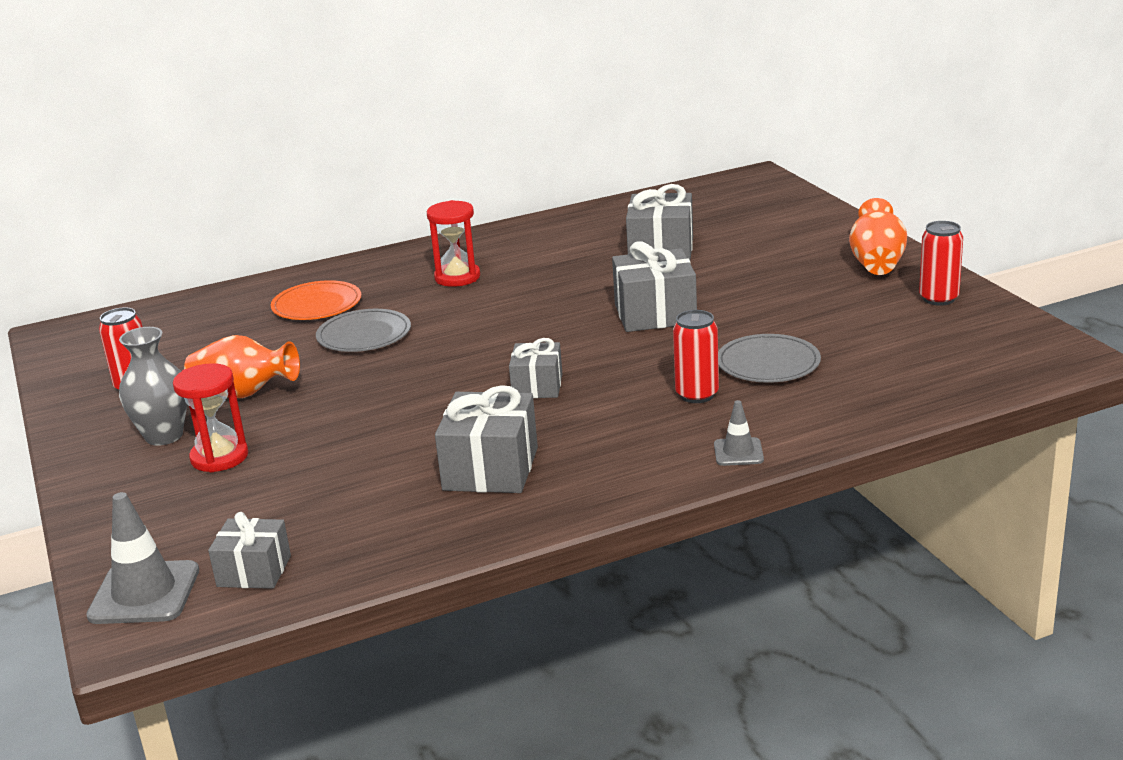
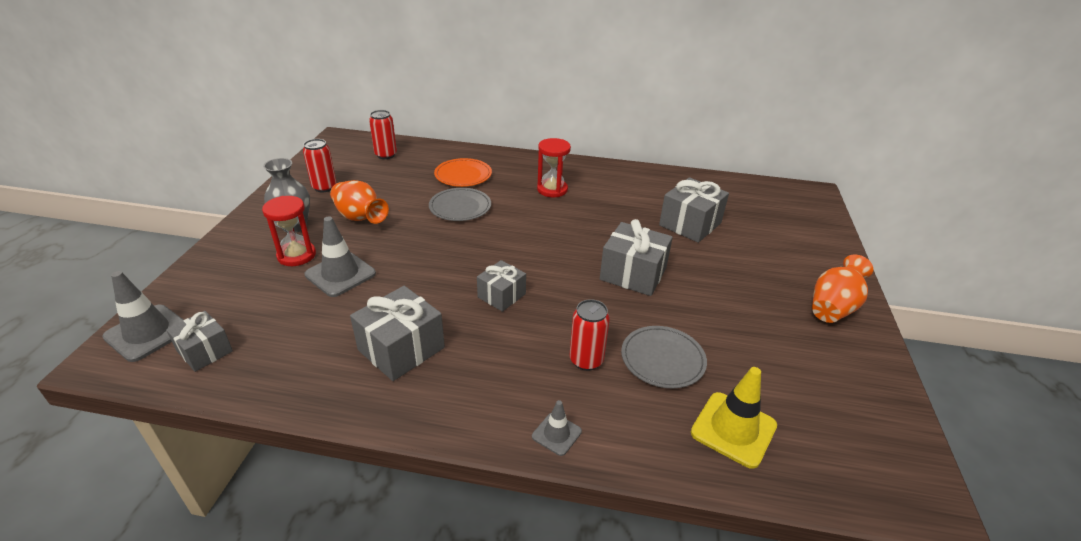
camera: 30 degrees right, 10 degrees up
(311, 448) = (340, 274): none -> grey traffic cone
(886, 381) = (733, 429): none -> yellow traffic cone
(938, 299) = (854, 367): red can -> red can (386, 155)

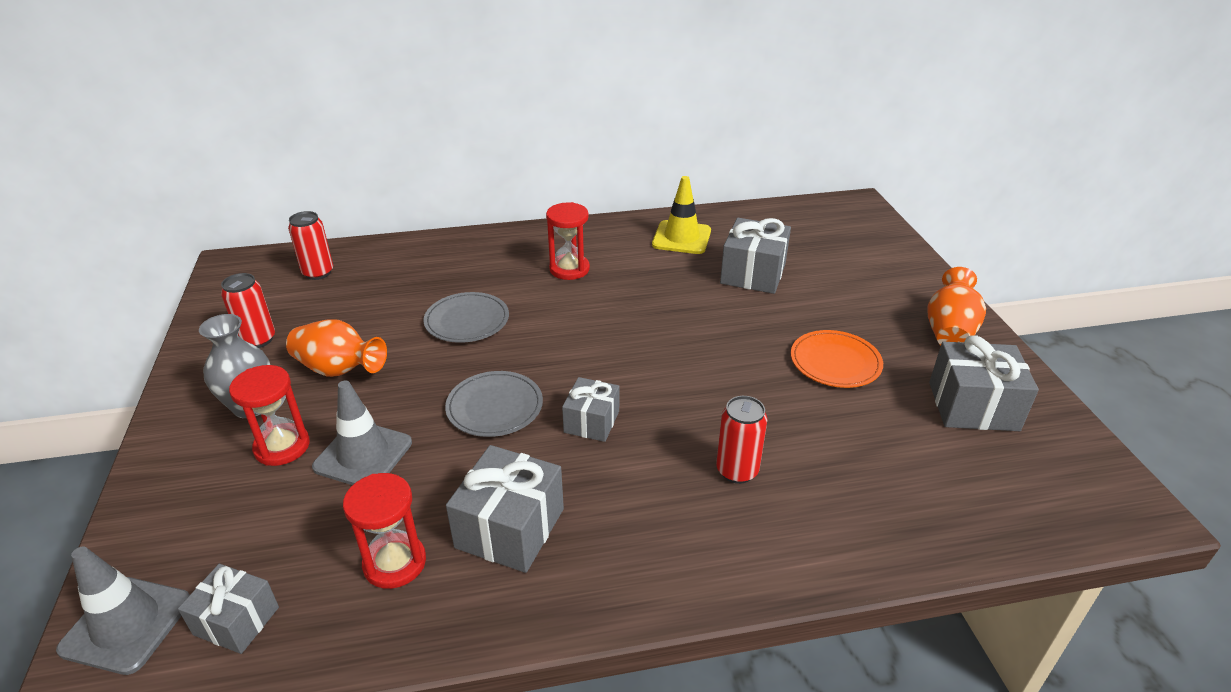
camera: 20 degrees left, 0 degrees up
(316, 347) = (395, 563): none -> red hourglass
(463, 175) = (443, 276): orange plate -> orange plate (835, 362)
(556, 434) = (757, 568): grey traffic cone -> none
(633, 274) = (726, 351): grey gift -> grey gift (973, 406)
(662, 359) = (817, 442): grey plate -> grey plate (494, 407)
(733, 429) = (931, 498): yellow traffic cone -> yellow traffic cone (681, 238)

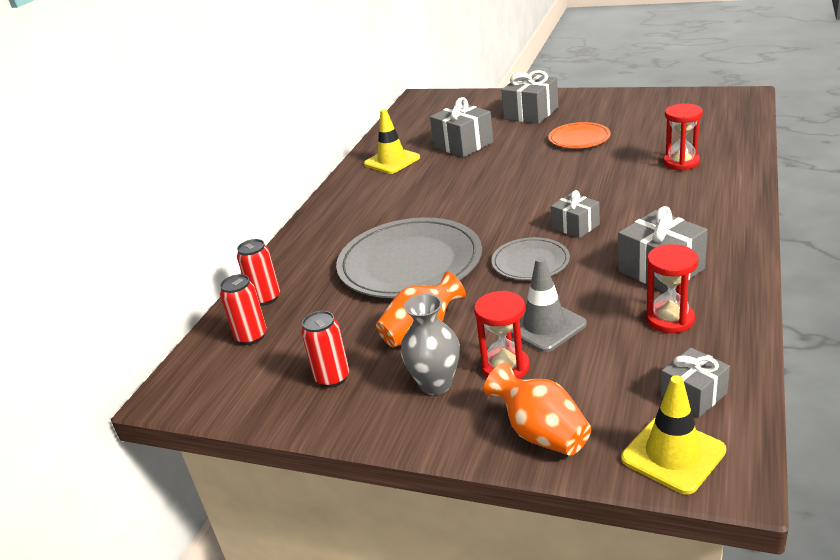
camera: 55 degrees left, 5 degrees down
(126, 624) = (673, 454): grey traffic cone -> yellow traffic cone
(467, 320) = (410, 263): grey plate -> grey plate, size x1.94
(569, 269) = (384, 210): red hourglass -> red hourglass (681, 162)
(737, 471) = (655, 186): red can -> red can (266, 298)
(949, 331) = (578, 102): orange vase -> orange vase (541, 433)
(973, 406) = (646, 111): grey gift -> grey gift (531, 113)

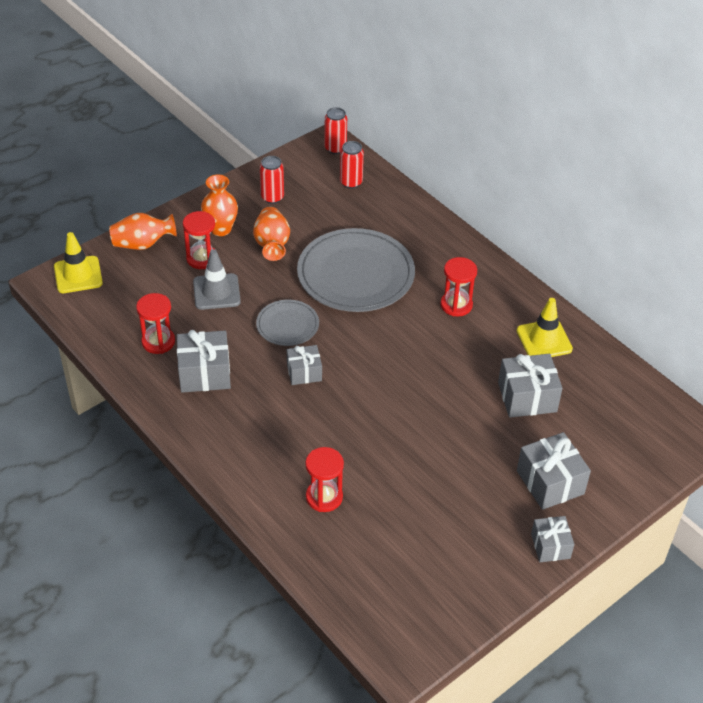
camera: 115 degrees right, 15 degrees up
(266, 298) = (389, 200): red can -> red can (335, 148)
(393, 204) = (456, 305): none -> red hourglass
(435, 384) = (221, 229): grey vase -> orange vase
(579, 138) = (449, 473): orange plate -> none
(693, 395) = (99, 307): grey gift -> grey gift (550, 546)

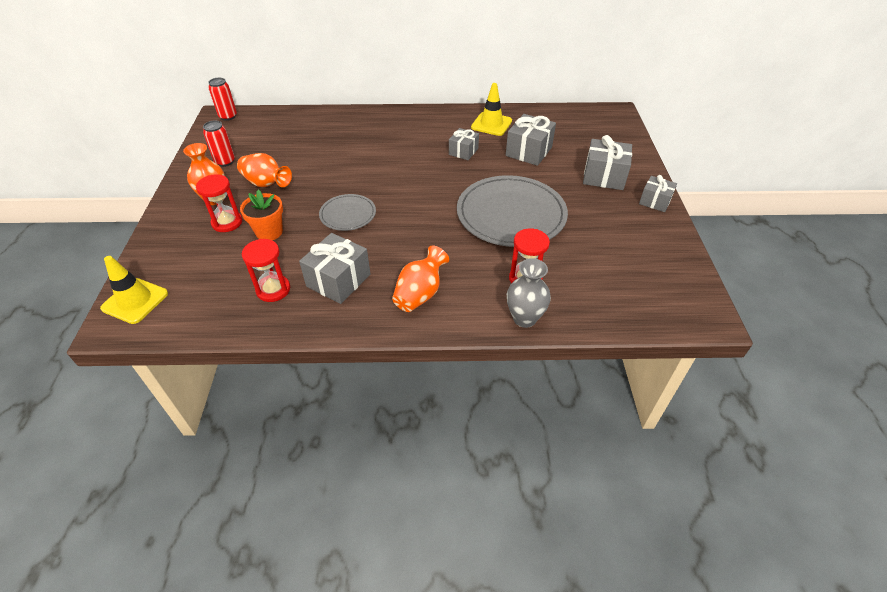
camera: 50 degrees left, 0 degrees up
(142, 244) = (164, 246): orange vase -> orange vase (420, 294)
(216, 292) = (269, 232): grey traffic cone -> orange flower pot
(274, 522) = (524, 318): none -> grey vase
(304, 372) = (400, 229): grey gift -> grey gift (463, 151)
(351, 182) = (266, 125): red can -> none
(355, 274) = (345, 163): grey plate -> grey plate (511, 214)
(456, 305) = (424, 139): red hourglass -> none

